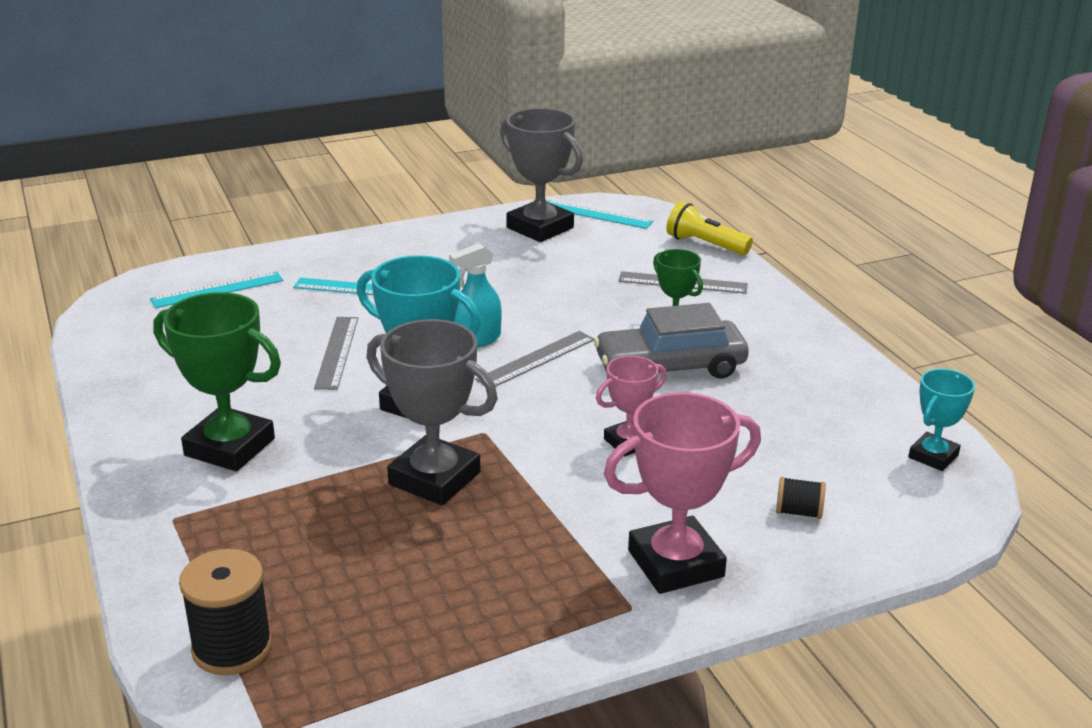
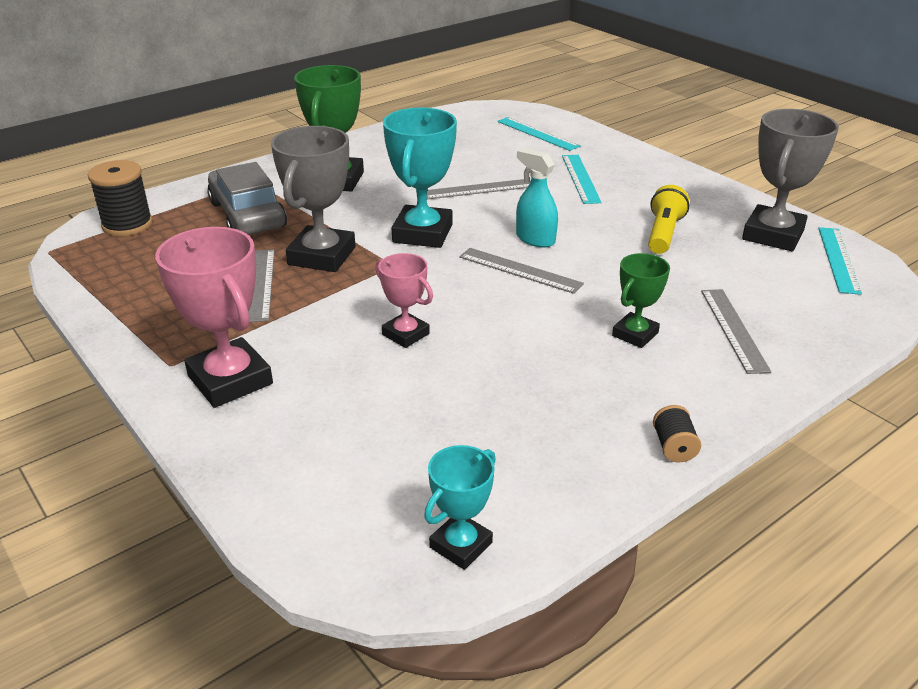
camera: 75 degrees right, 5 degrees up
(479, 530) = (260, 284): none -> grey ruler
(670, 367) = (550, 341): grey car -> grey car (248, 215)
(705, 245) = (841, 334): yellow flashlight -> yellow flashlight (663, 234)
(798, 512) = (322, 445): black spool -> black spool (673, 447)
(933, 456) = (460, 545): turquoise trophy -> turquoise trophy turned 75 degrees counterclockwise

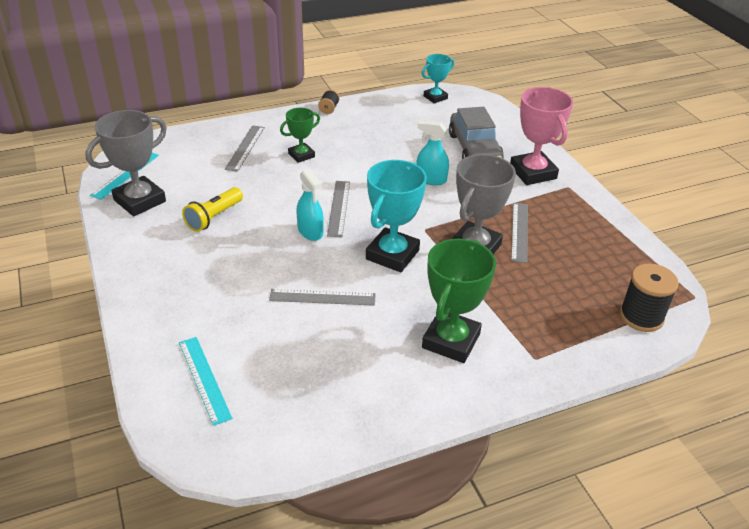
camera: 165 degrees left, 5 degrees up
(248, 215) = (535, 307): grey car -> grey car (474, 149)
(406, 334) = (431, 179): pink trophy -> turquoise spray bottle
(520, 270) = (338, 208): grey ruler -> grey ruler turned 45 degrees clockwise
(581, 178) = (221, 292): turquoise ruler -> none

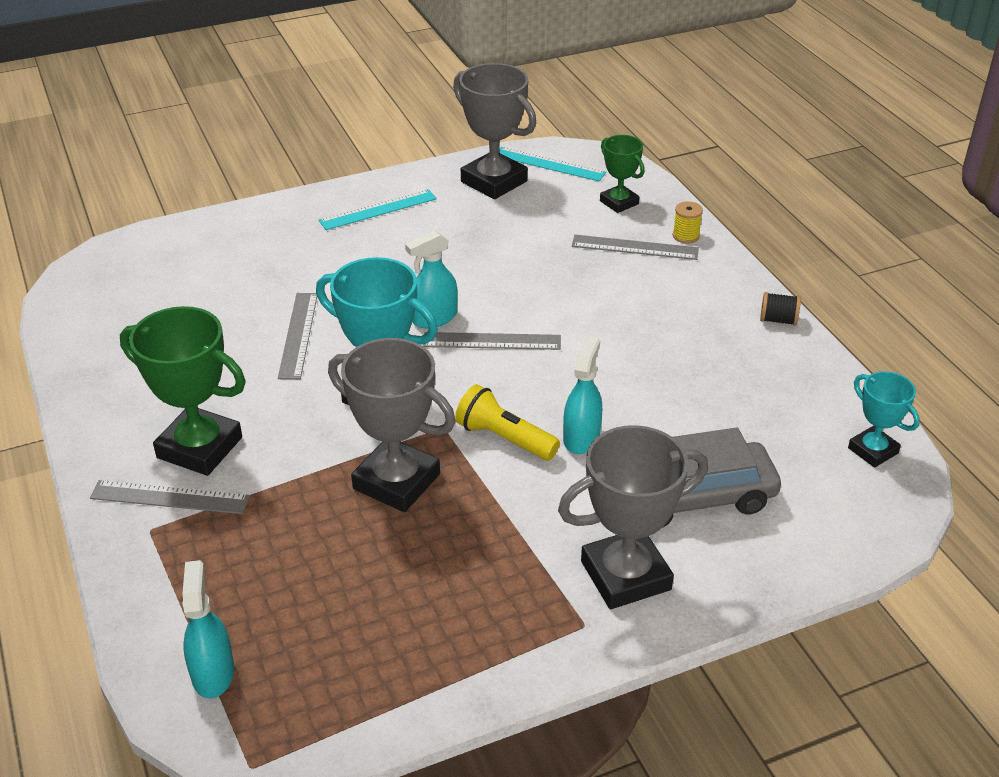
camera: 90 degrees right, 0 degrees up
(204, 379) = (179, 261): turquoise ruler -> turquoise ruler (378, 210)
(214, 217) = (462, 238): yellow flashlight -> yellow flashlight (504, 438)
(237, 129) = (686, 236): none -> yellow spool
(301, 155) = (626, 299): green trophy -> green trophy (619, 202)
(520, 231) = (440, 539): grey ruler -> grey ruler (169, 497)
(532, 173) = (625, 575): pink trophy -> grey trophy
(641, 317) = (213, 673): black spool -> turquoise spray bottle

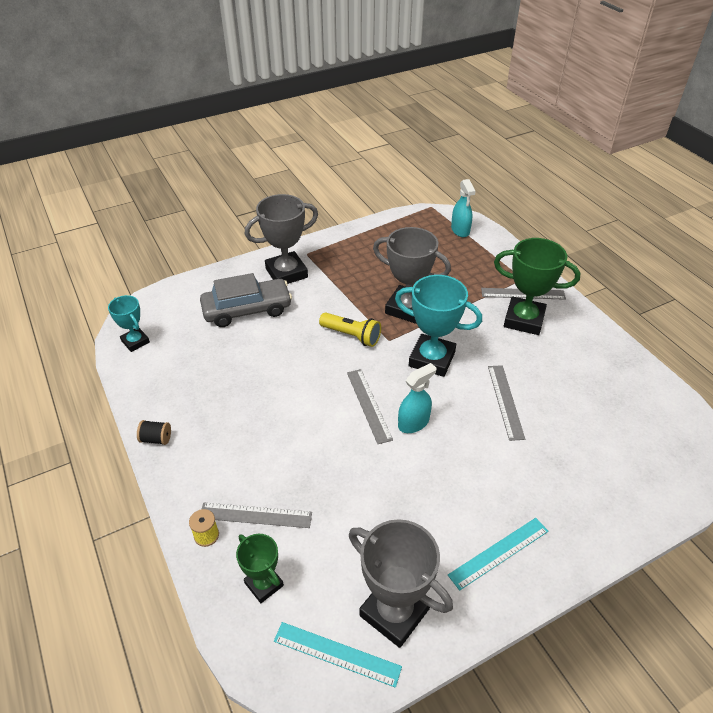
camera: 175 degrees right, 5 degrees up
(492, 341) = (368, 405): grey ruler -> grey ruler turned 75 degrees clockwise
(581, 438) = (306, 339): turquoise spray bottle -> none

